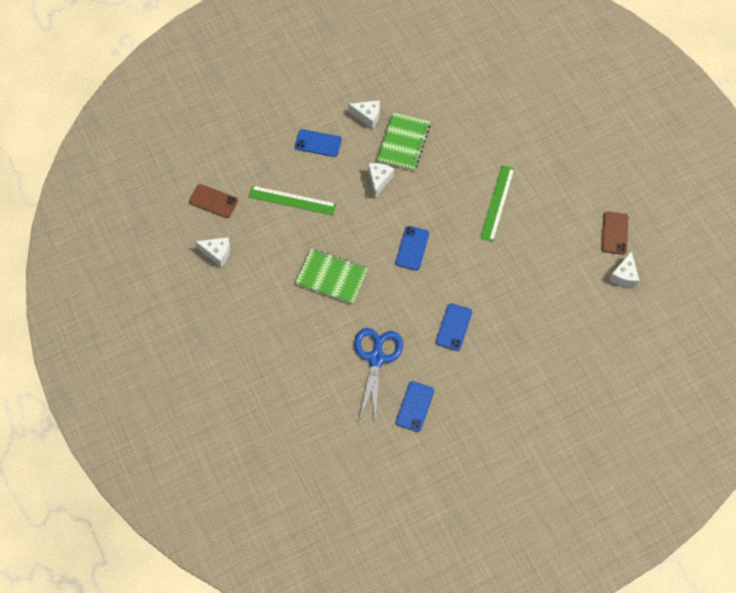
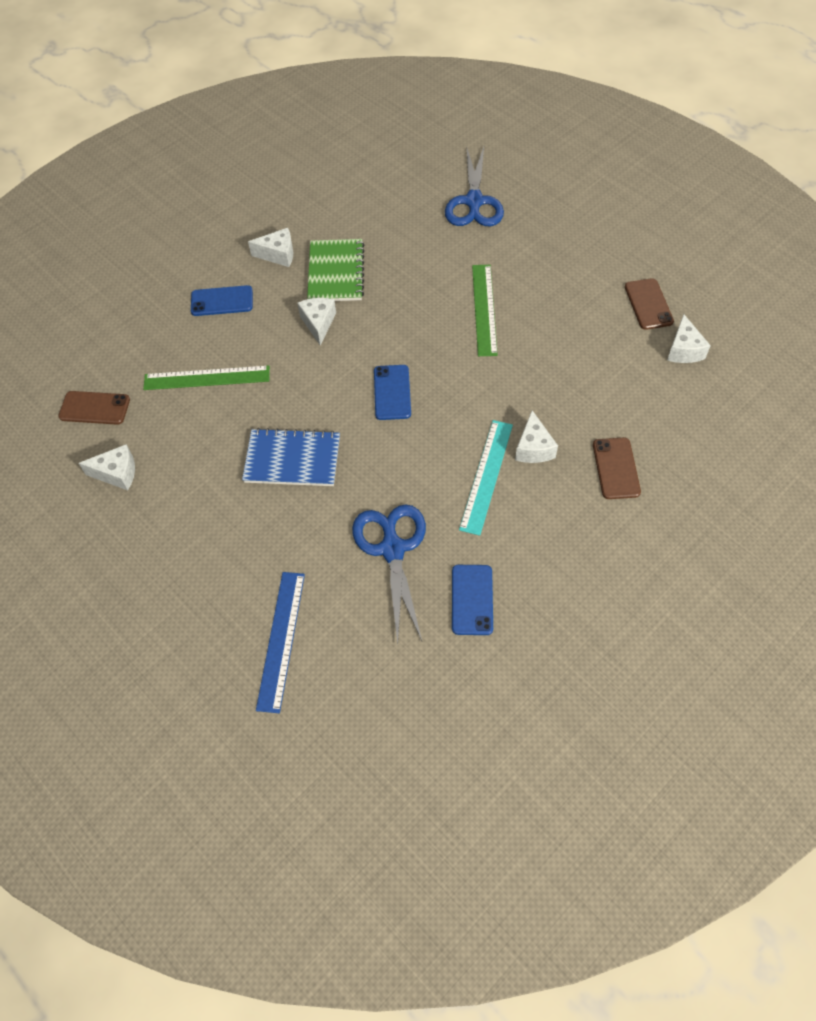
camera: 15 degrees left, 5 degrees down
(290, 395) = (281, 640): none -> blue ruler
(331, 277) = (292, 459): green notebook -> blue notebook
(454, 327) = (486, 476): blue phone -> turquoise ruler
(492, 317) = (533, 448): none -> white cheese
(522, 112) = (474, 202): none -> blue scissors
(541, 347) = (616, 468): none -> brown phone

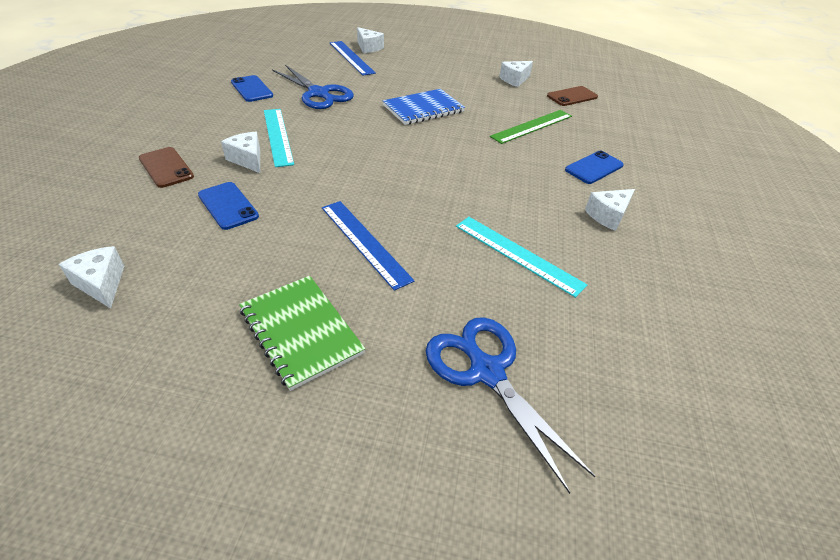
camera: 140 degrees right, 15 degrees down
(318, 323) = (502, 179): white cheese -> white cheese (368, 47)
(336, 272) = (539, 221): green notebook -> green notebook (301, 331)
(383, 255) = (517, 254): none -> turquoise ruler
(392, 392) = (392, 157): blue phone -> blue phone (228, 206)
(484, 309) = (364, 242): green ruler -> blue ruler
(648, 304) = (160, 322): brown phone -> none

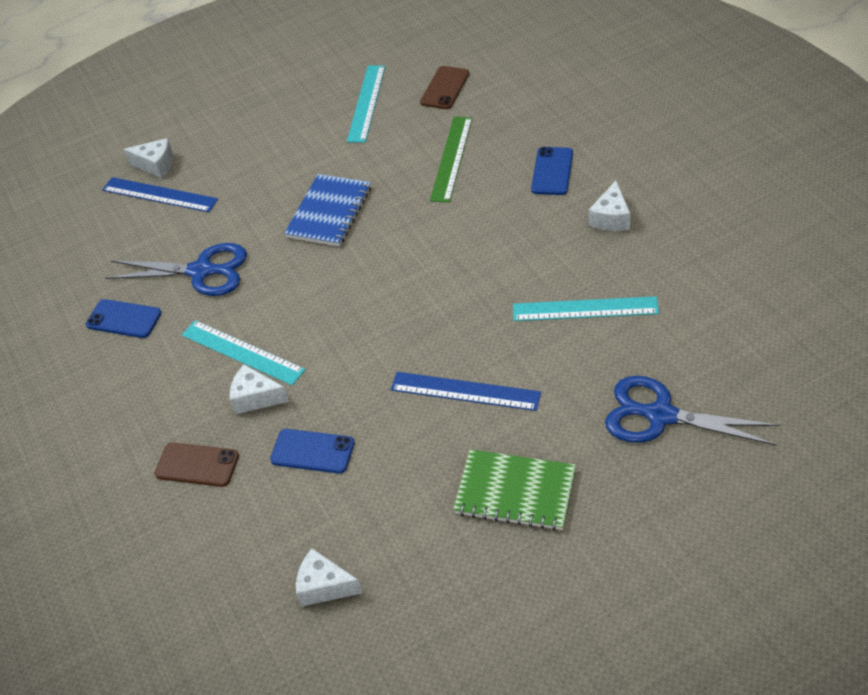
camera: 30 degrees left, 5 degrees up
(514, 80) = (366, 103): white cheese -> turquoise ruler

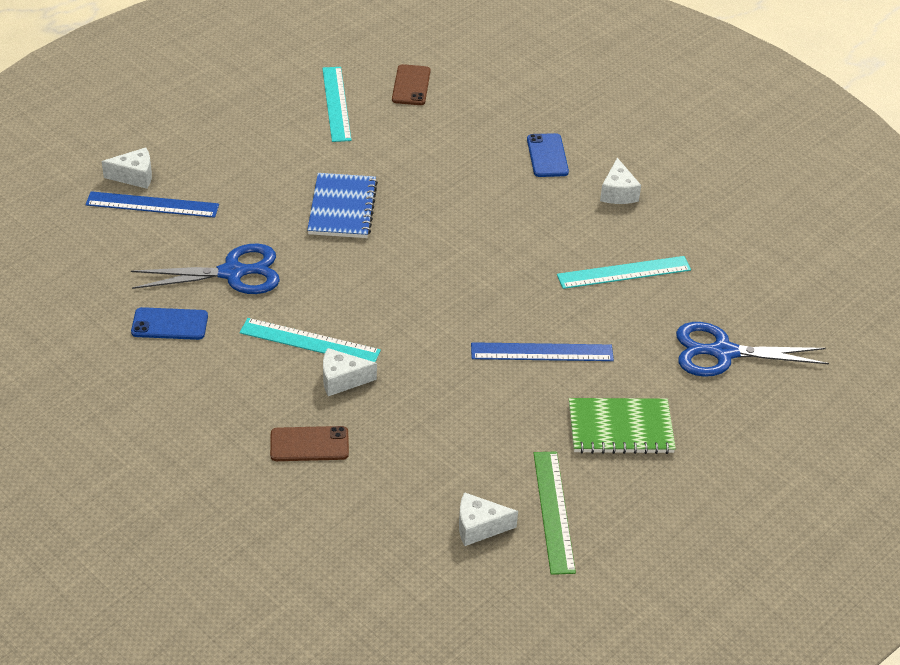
camera: 25 degrees left, 5 degrees down
(312, 451) = (419, 419): blue phone -> none
(451, 158) = (445, 150): green ruler -> green ruler (553, 511)

